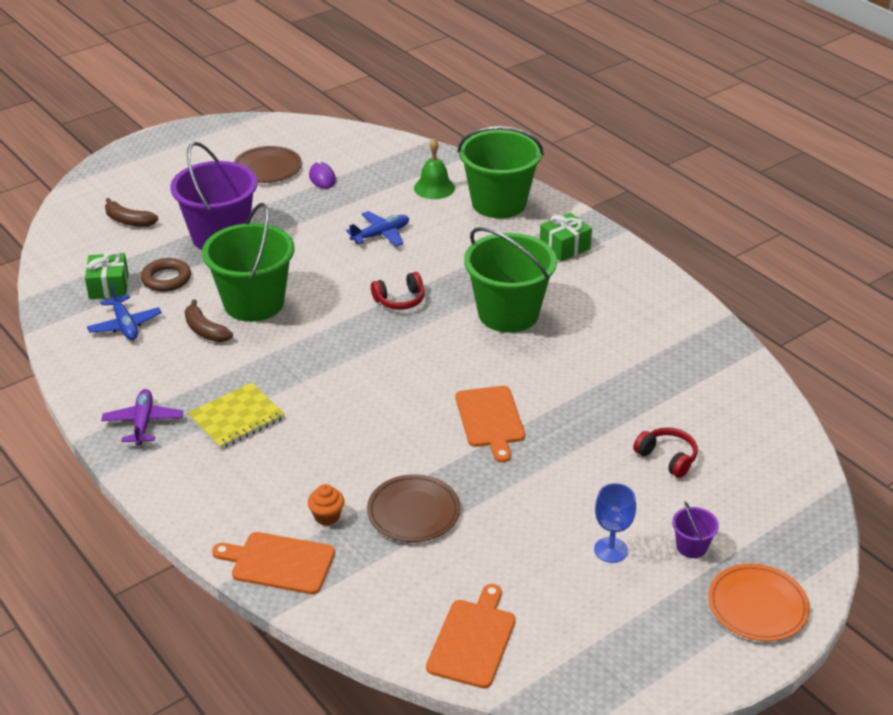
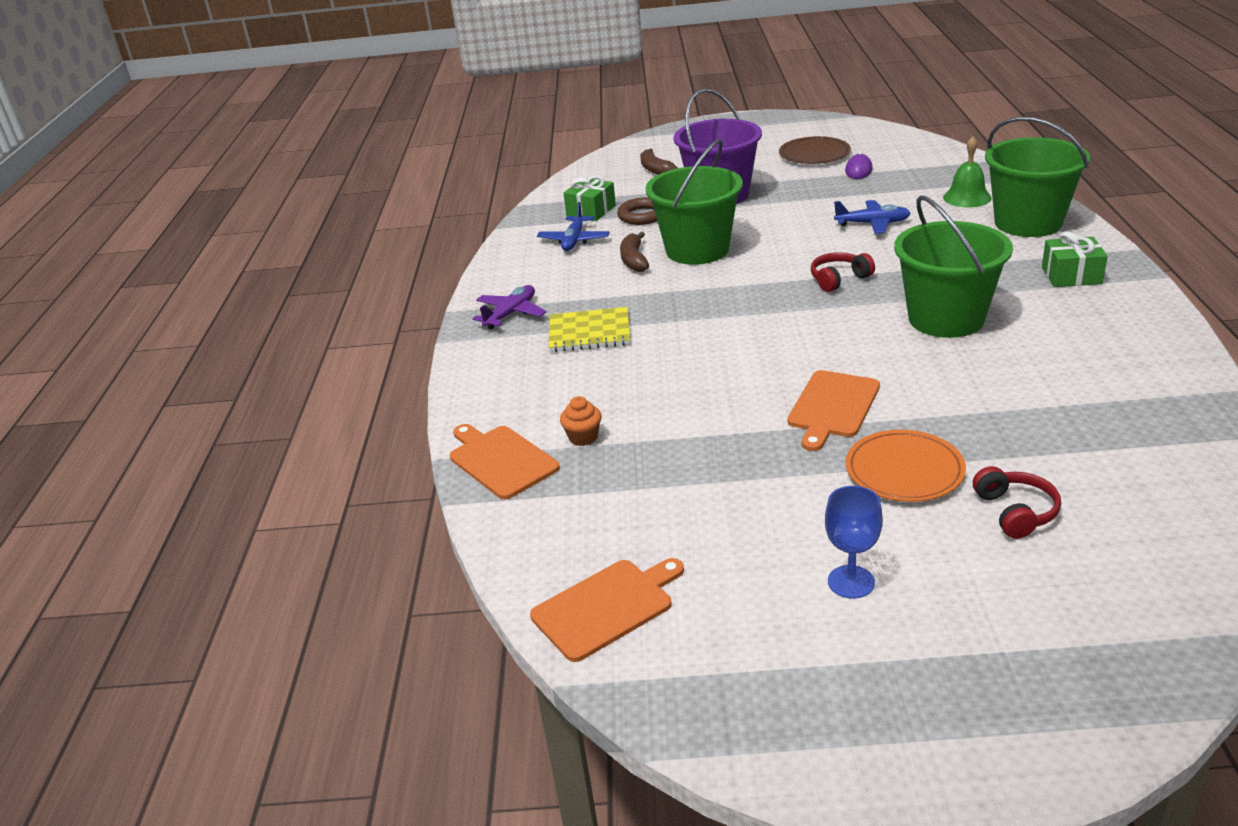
camera: 40 degrees right, 5 degrees down
(400, 300) = (839, 279): red headphones -> red headphones turned 135 degrees clockwise
(413, 512) = (668, 463): brown plate -> none
(691, 547) = (961, 620): purple bucket -> none
(757, 606) = (994, 728): orange plate -> orange plate (904, 471)

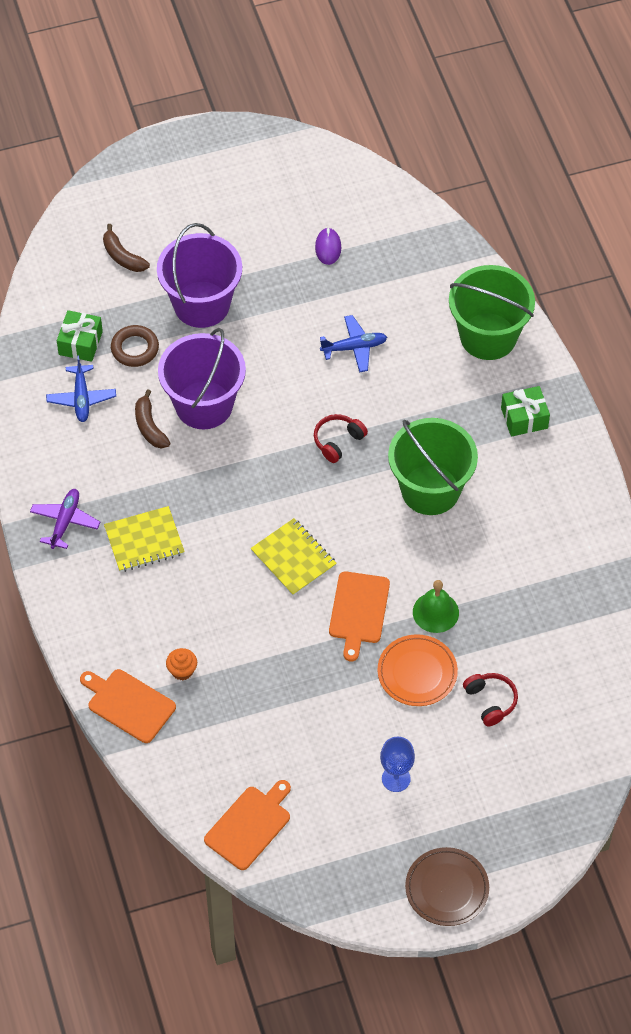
camera: 20 degrees left, 25 degrees up
(697, 250) = (204, 405): green bucket -> purple bucket
(760, 358) = (293, 558): none -> yellow notebook
(814, 154) = (279, 217): brown plate -> brown plate (447, 888)
(967, 197) = (433, 295): green bell -> green bell (435, 612)

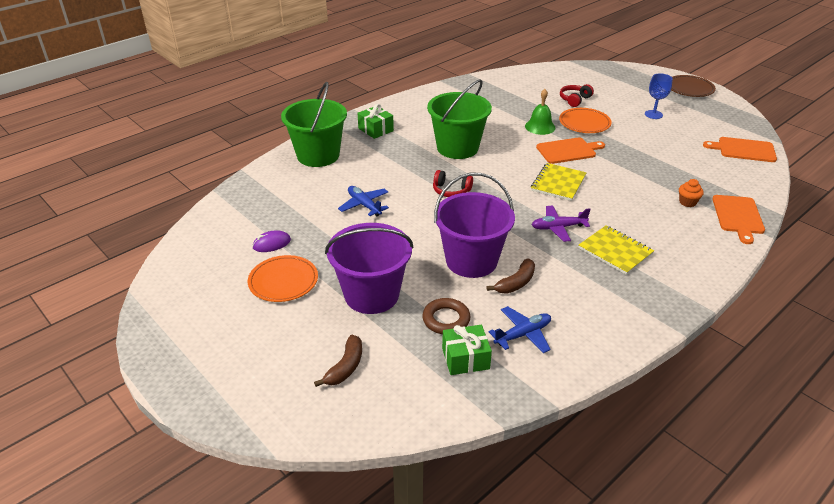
camera: 115 degrees left, 20 degrees down
(65, 522) = (644, 299): purple plane -> purple plane (558, 228)
(261, 242) = (283, 281): none -> orange plate

